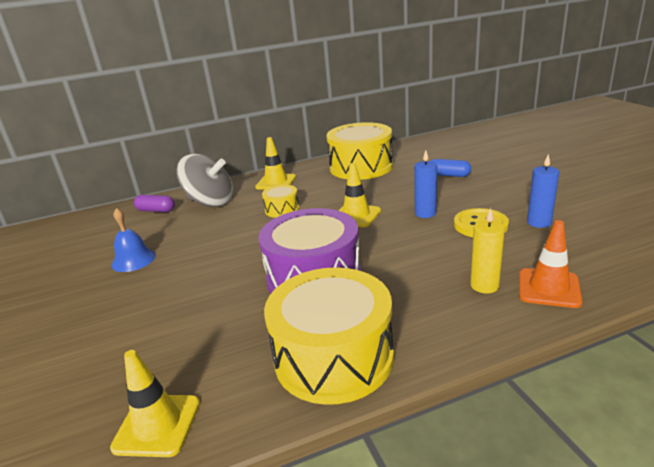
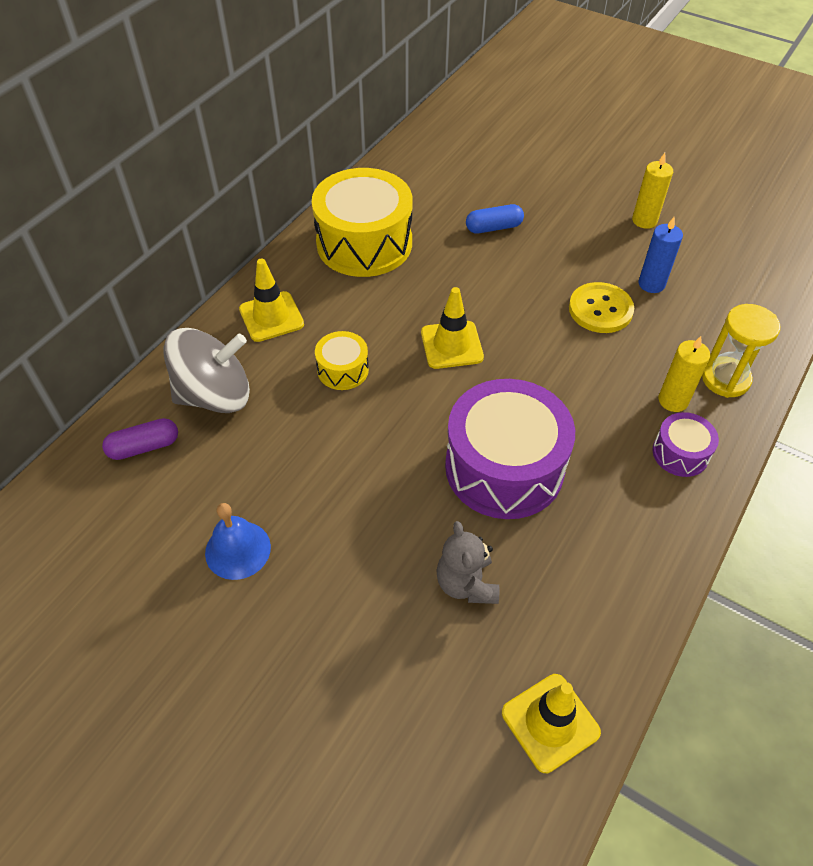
camera: 40 degrees left, 25 degrees up
(214, 323) = (466, 584): none -> grey teddy bear
(333, 357) = (624, 557): yellow drum -> none
(425, 213) = (527, 311): blue candle -> none
(455, 316) = (680, 453): none -> purple drum
(548, 288) = (725, 379): orange traffic cone -> yellow hourglass
(570, 192) = (644, 220): none -> yellow candle

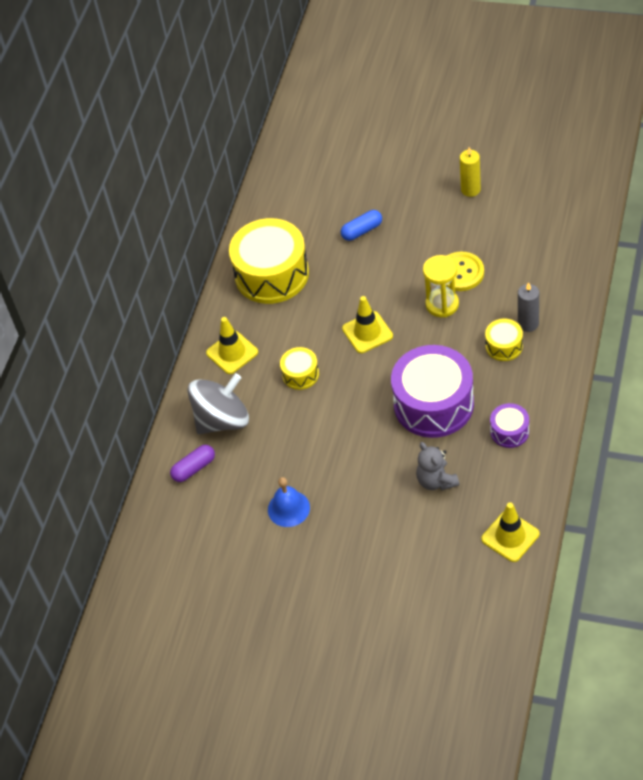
camera: 10 degrees left, 0 degrees up
(630, 419) = (504, 346): none -> yellow drum
(651, 284) = (490, 241): blue candle -> none
(673, 400) = (528, 324): yellow candle -> grey candle
(680, 453) = (542, 358): purple drum -> purple drum (509, 431)
(725, 379) = (558, 297): yellow hourglass -> yellow hourglass (442, 304)

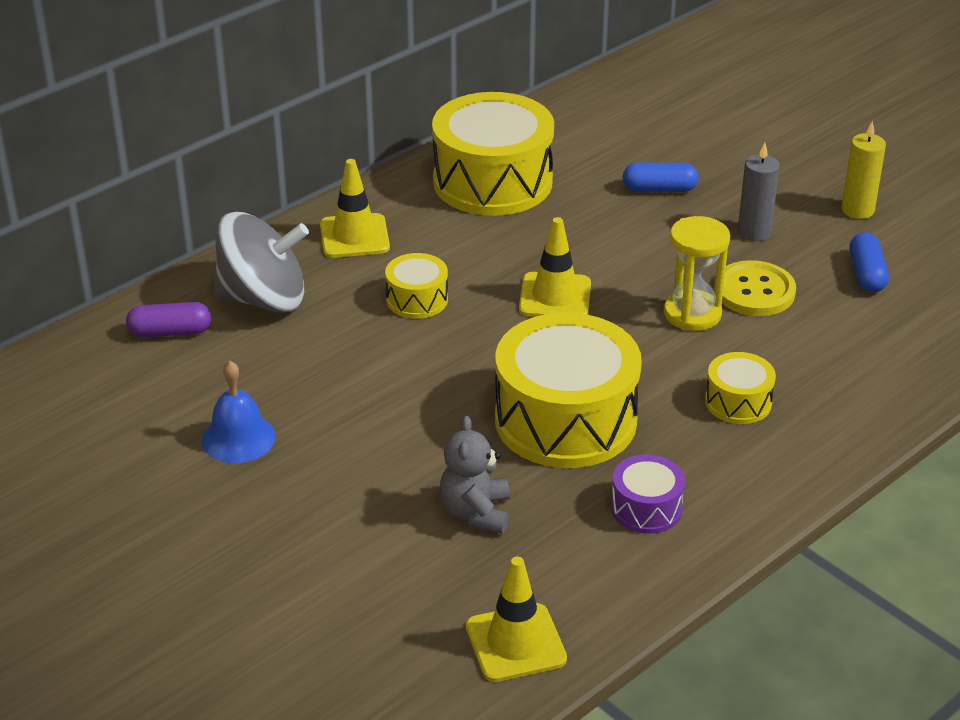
camera: 25 degrees right, 15 degrees down
(433, 404) = (565, 420): purple drum -> yellow drum
(505, 231) = (866, 274): none -> blue capsule
(528, 324) = (800, 393): grey candle -> grey candle (754, 232)

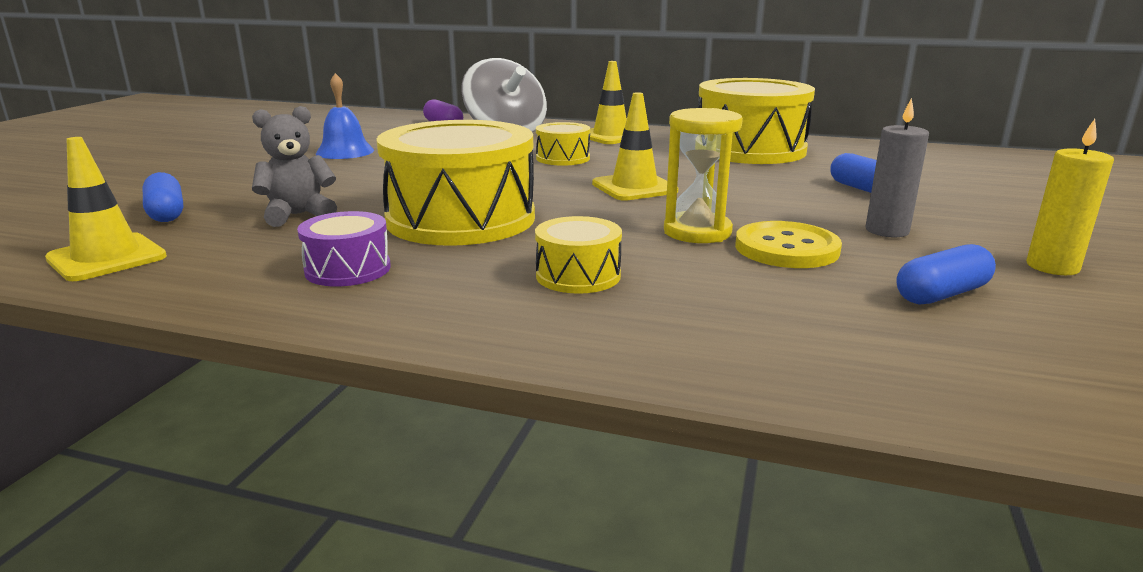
camera: 60 degrees right, 15 degrees down
(393, 599) = (166, 213): none -> blue capsule

